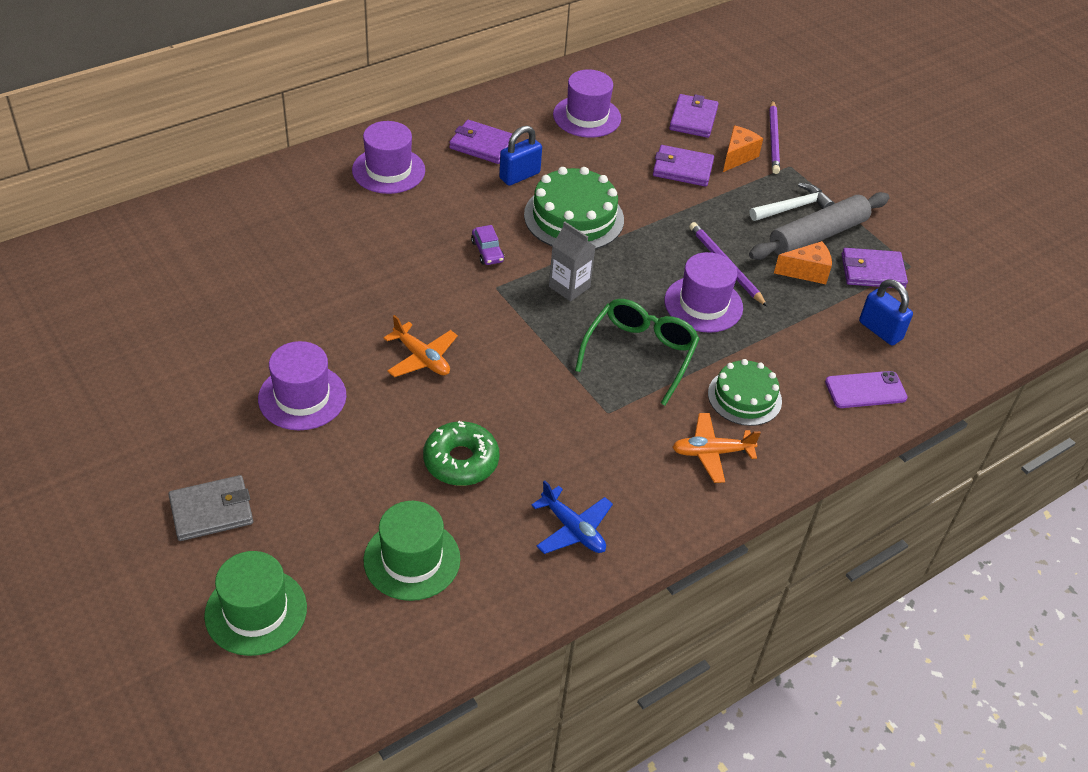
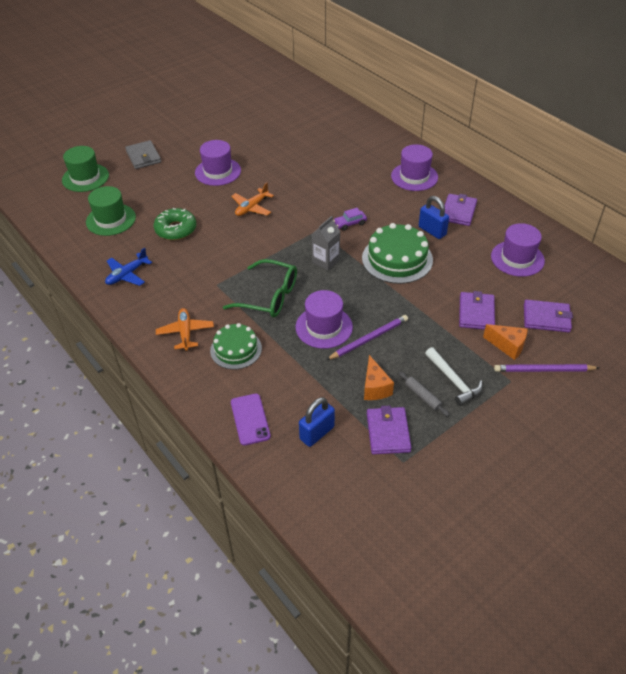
camera: 90 degrees right, 0 degrees up
(817, 235) = (422, 396): grey rolling pin -> grey rolling pin, size x0.46

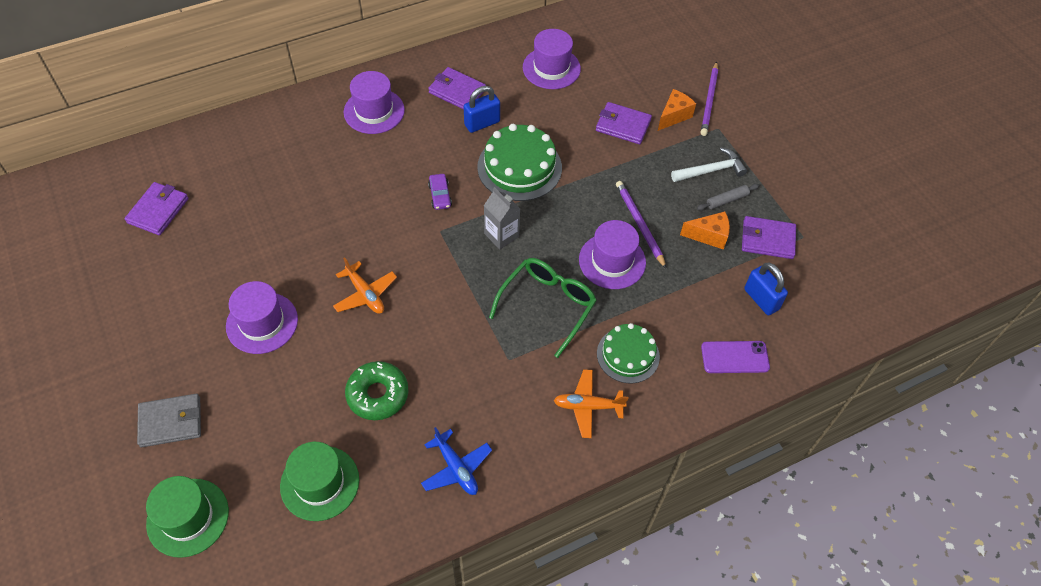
camera: 80 degrees left, 10 degrees up
(546, 318) = (643, 76): purple wallet -> purple wallet (158, 210)

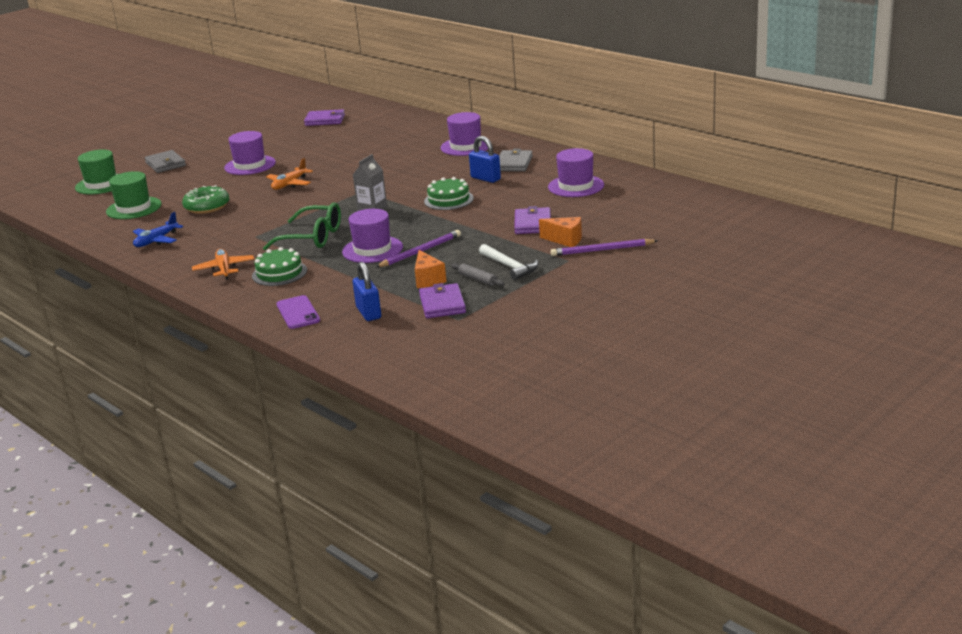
camera: 75 degrees right, 30 degrees down
(440, 195) = (397, 183): purple car -> none
(457, 91) = (513, 164): purple wallet -> grey wallet
(519, 167) = (448, 200): green cake -> green cake, size x0.65
(761, 299) = (368, 313): blue padlock -> blue padlock turned 60 degrees counterclockwise

